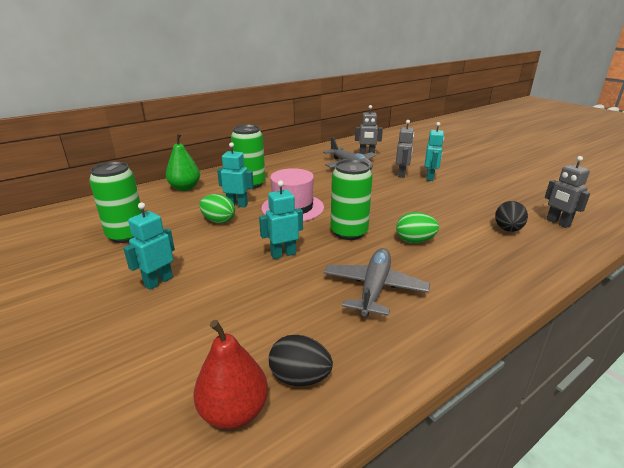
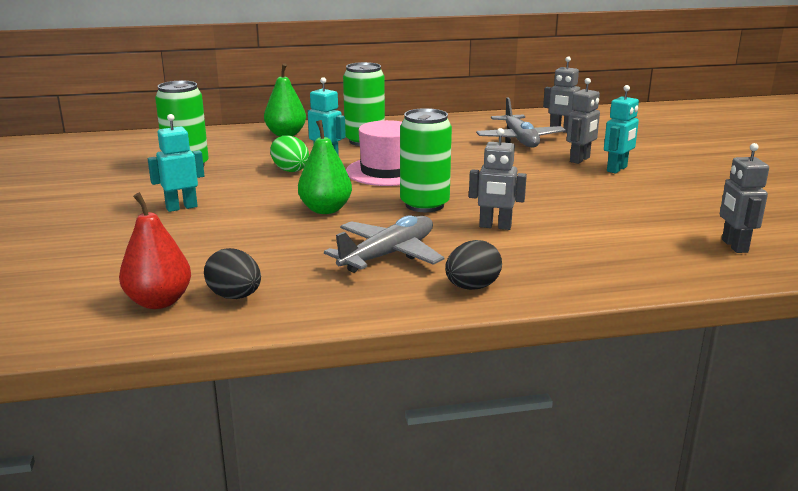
camera: 25 degrees right, 5 degrees down
(283, 254) = (325, 209): turquoise robot -> green pear
(414, 241) = (495, 226): green egg -> grey robot
(507, 229) = (642, 239): black egg -> black egg (472, 287)

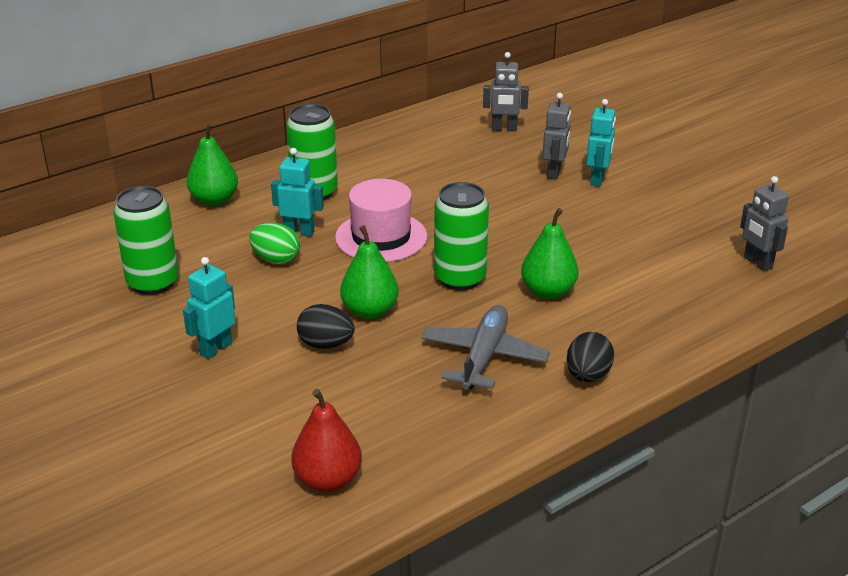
camera: 25 degrees left, 10 degrees up
(235, 296) = (392, 451): black egg -> black egg (326, 344)
(495, 226) = (548, 292): grey robot -> green pear
(519, 140) = (474, 153): grey plane -> none

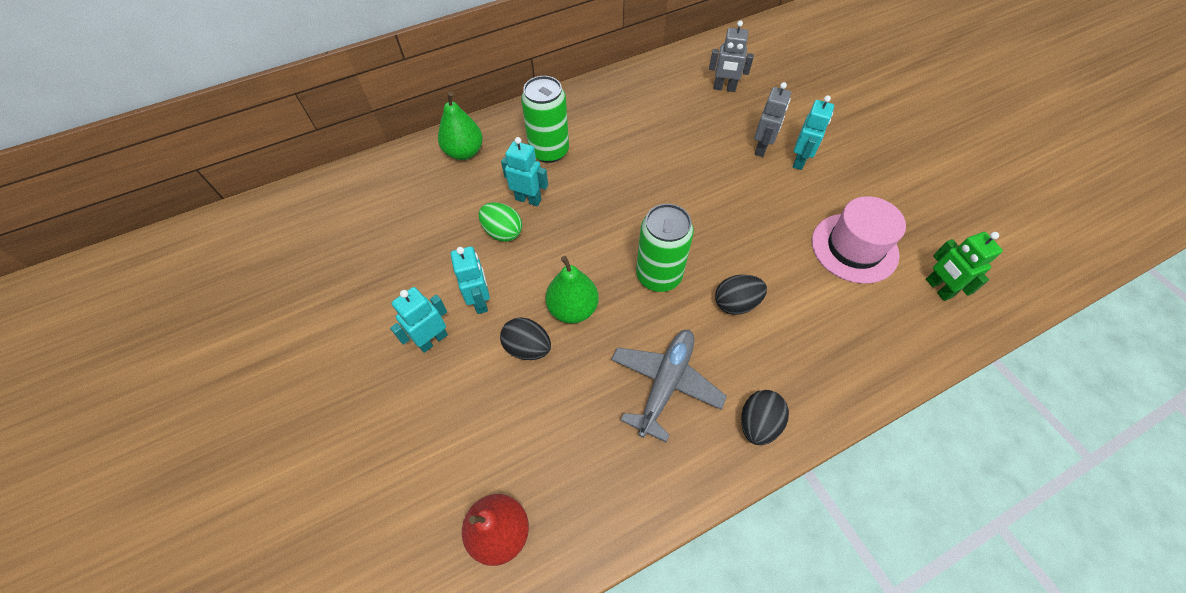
camera: 10 degrees right, 25 degrees up
(153, 282) = (395, 249): green can -> none
(263, 314) = (480, 301): none -> turquoise robot
(381, 237) = (597, 214): pink hat -> pink hat (854, 248)
(548, 292) = (736, 303): green pear -> black egg
(757, 263) = (938, 288): grey robot -> green robot

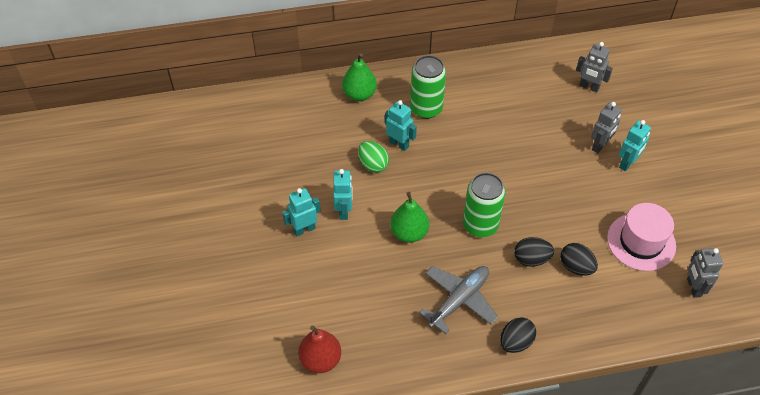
camera: 15 degrees right, 5 degrees down
(527, 348) = (369, 251): black egg -> black egg (576, 267)
(938, 288) = (693, 287): green robot -> grey robot

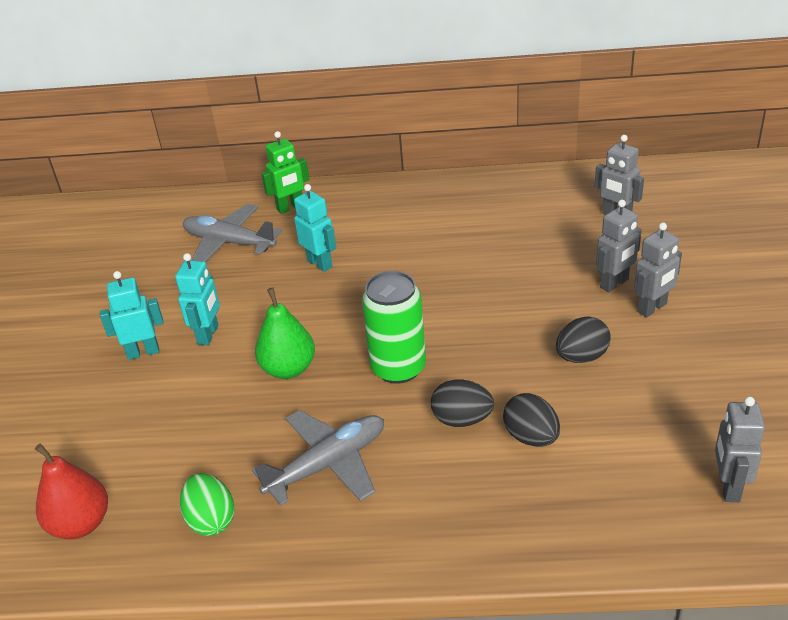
camera: 15 degrees right, 15 degrees down
(326, 130) = (229, 242): none -> grey plane
(359, 94) = (290, 208): green pear -> green robot
(373, 164) = (273, 284): green egg -> green egg (211, 520)
(426, 108) = (374, 227): green can -> none
(515, 342) = (396, 535): black egg -> black egg (581, 357)
(627, 163) = (652, 308): turquoise robot -> grey robot
(641, 242) = (650, 412): pink hat -> none

